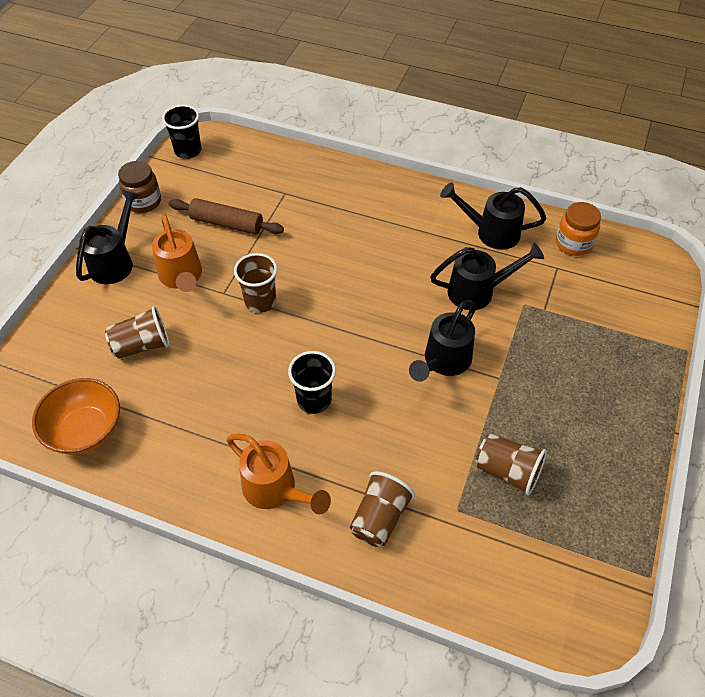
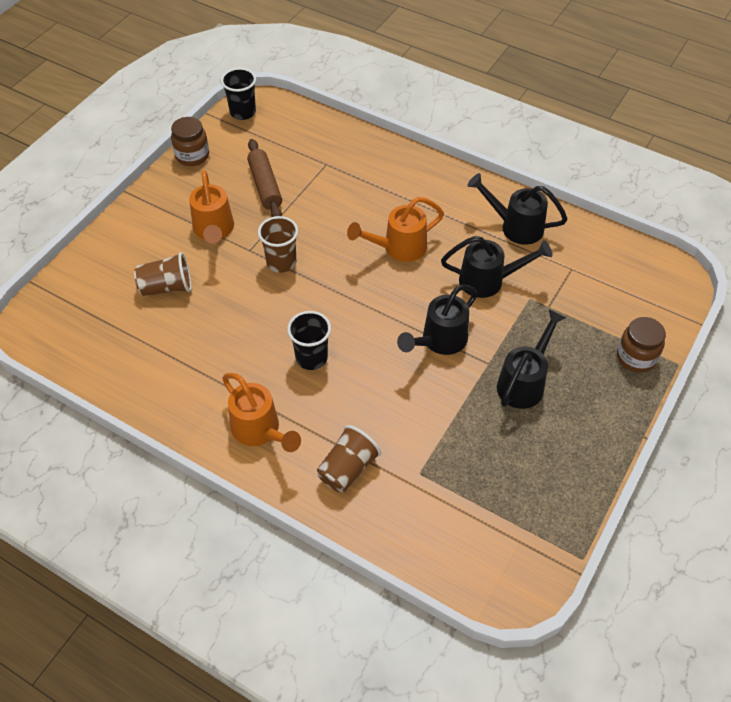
camera: 10 degrees right, 0 degrees up
(85, 430) = (103, 355): orange bowl -> none
(115, 261) = (156, 208): black watering can -> black watering can (524, 382)
(227, 223) = (265, 186): brown rolling pin -> brown rolling pin turned 45 degrees clockwise
(379, 270) = (398, 248): none -> orange watering can
(507, 471) = (474, 447): brown cup -> none
(573, 243) = (594, 247): orange jar -> none
(644, 350) = (636, 357): none -> brown jar

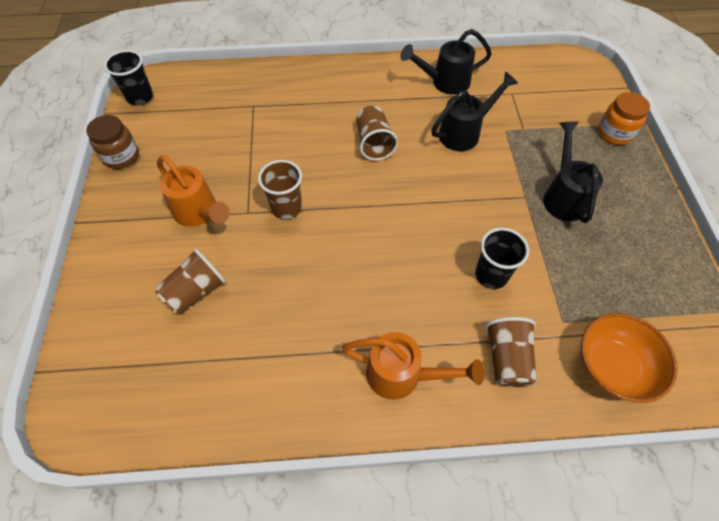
camera: 35 degrees left, 5 degrees up
(265, 186) = (214, 149): brown rolling pin -> none
(311, 358) = (387, 277): black cup -> black cup (491, 275)
(398, 248) = (374, 143): orange watering can -> brown cup
(425, 527) = (612, 367): none -> orange bowl
(439, 341) = (474, 200): black watering can -> none
(636, 357) = (614, 133): brown jar -> orange jar

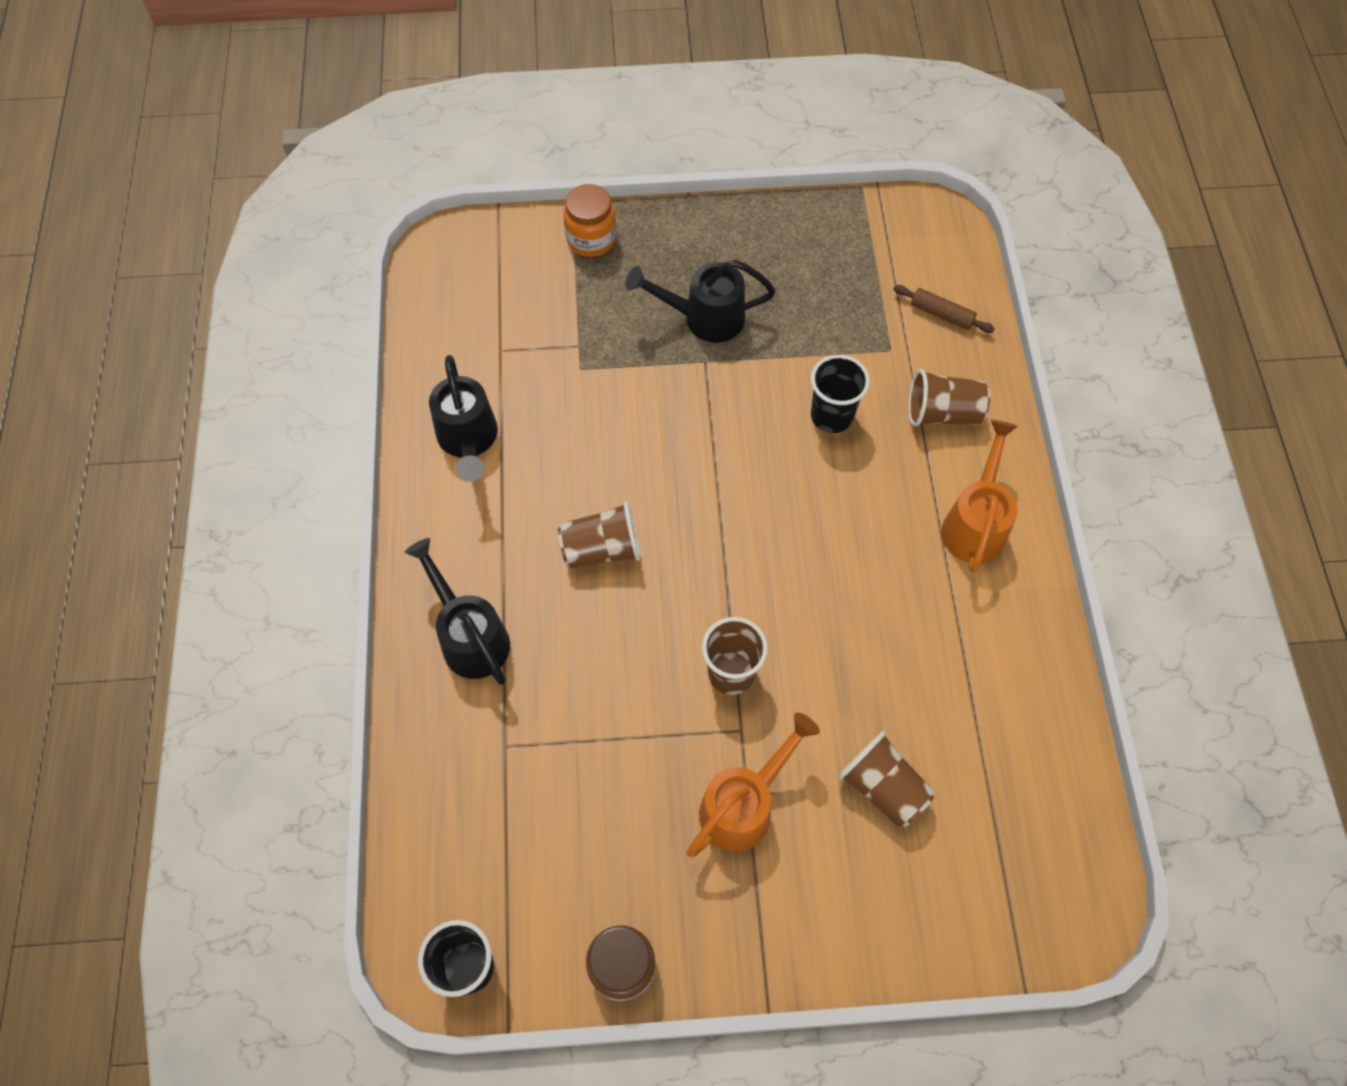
camera: 90 degrees left, 5 degrees up
(464, 133) = (583, 422): black watering can -> black watering can (470, 636)
(612, 367) = (941, 314): orange bowl -> brown rolling pin

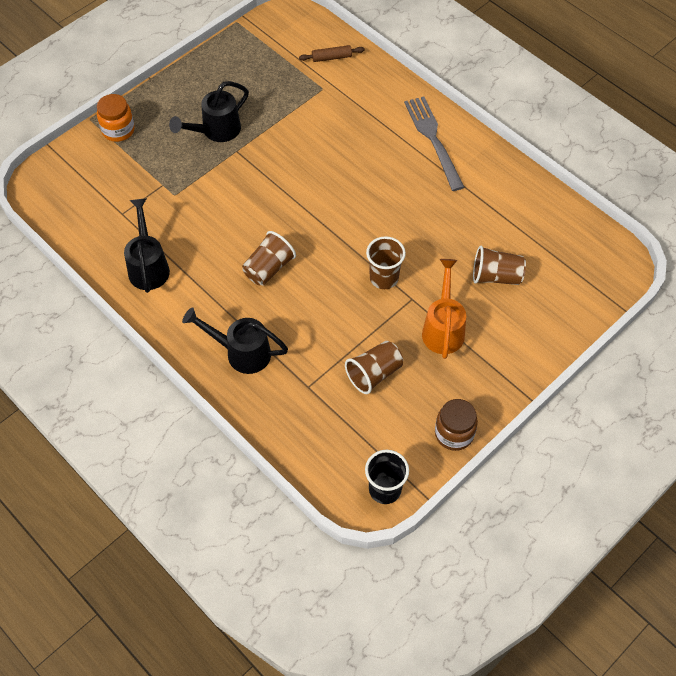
camera: 40 degrees left, 5 degrees down
(468, 440) = (148, 266): black watering can -> black watering can turned 135 degrees counterclockwise
(831, 416) = (323, 135): black cup -> none
(942, 413) = (373, 101): brown cup -> brown cup (374, 374)
(975, 523) = (433, 139): orange watering can -> grey fork

